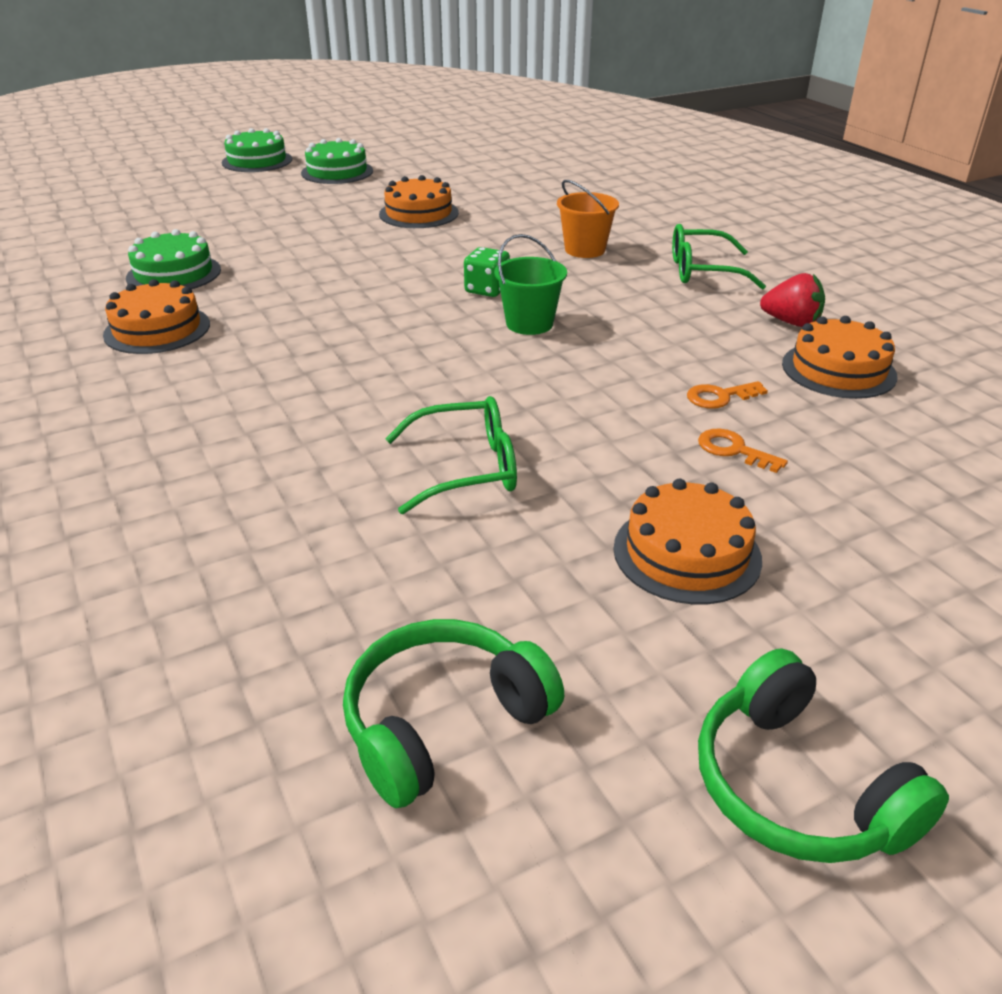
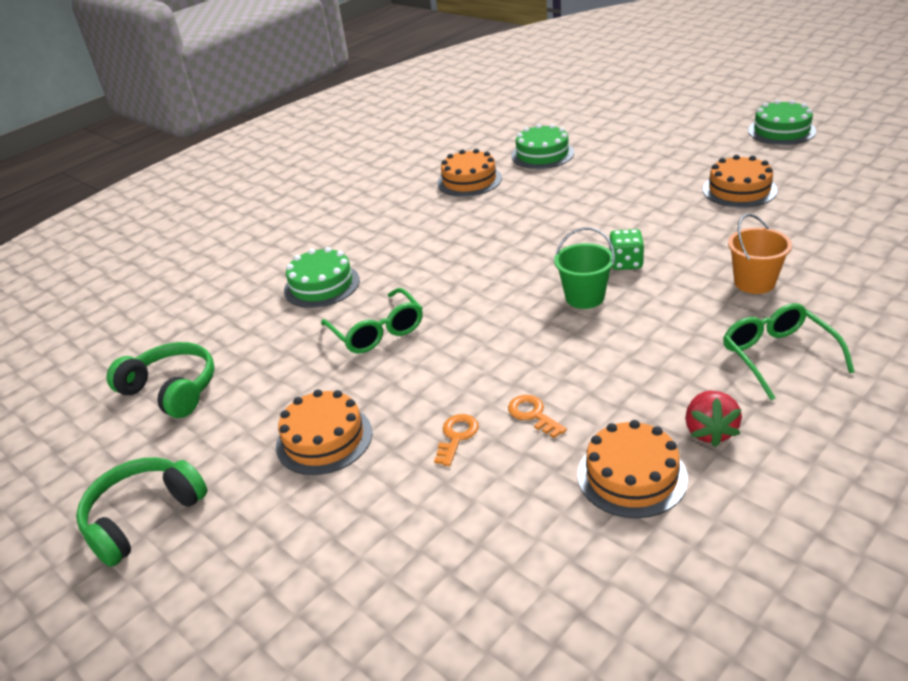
camera: 75 degrees right, 0 degrees up
(257, 161) = (760, 98): green cake -> green cake (322, 285)

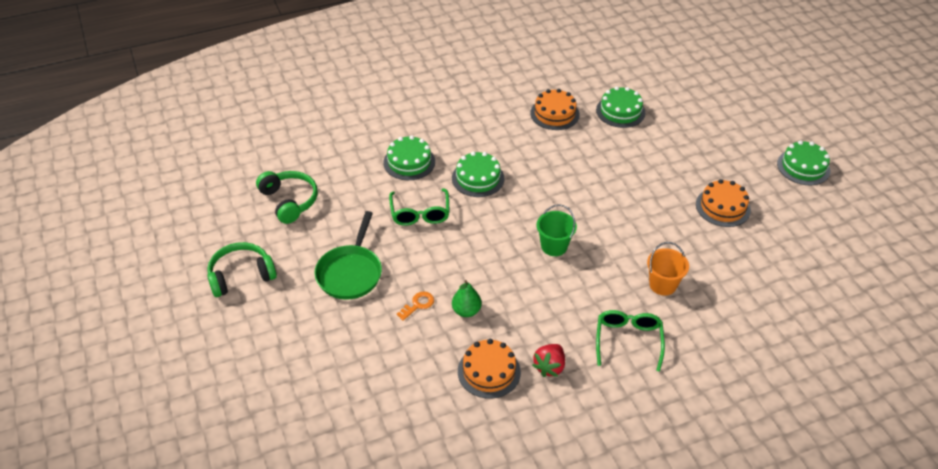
camera: 20 degrees right, 10 degrees up
(324, 439) = (350, 272): orange cake -> green pan
(426, 268) = (478, 178): none -> green cake
(533, 414) = (466, 311): orange key -> green pear
(626, 263) = (599, 232): green dice -> none

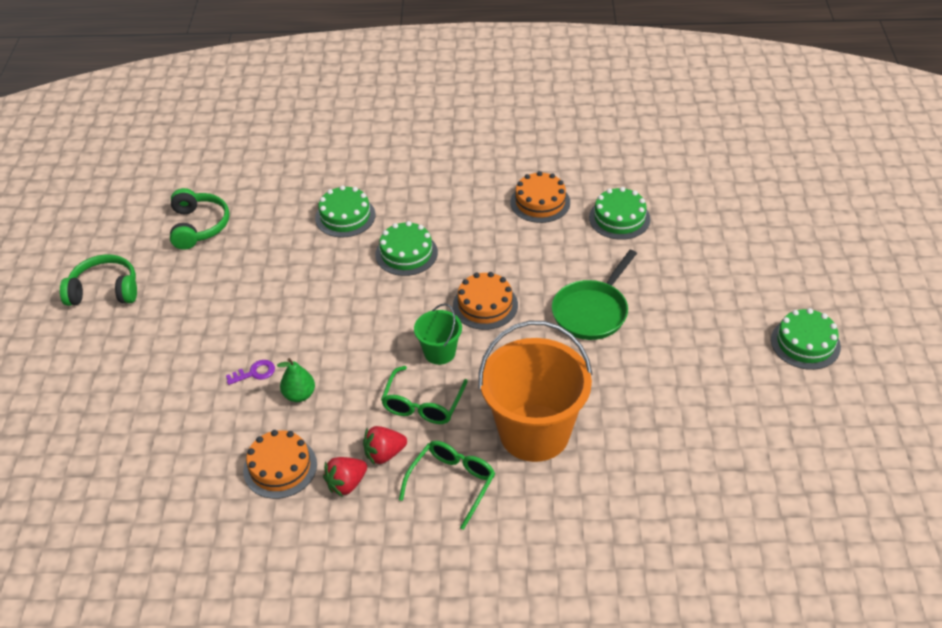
camera: 25 degrees right, 0 degrees up
(350, 272) = (210, 318): green pan -> green pan (592, 311)
(418, 304) = (255, 373): orange key -> purple key
(420, 214) = (320, 275): green glasses -> green glasses (422, 405)
(563, 335) = (384, 454): none -> red strawberry
(662, 285) = (534, 432): orange bucket -> orange bucket, size x2.10
(723, 207) = (668, 363): orange cake -> orange cake (485, 305)

